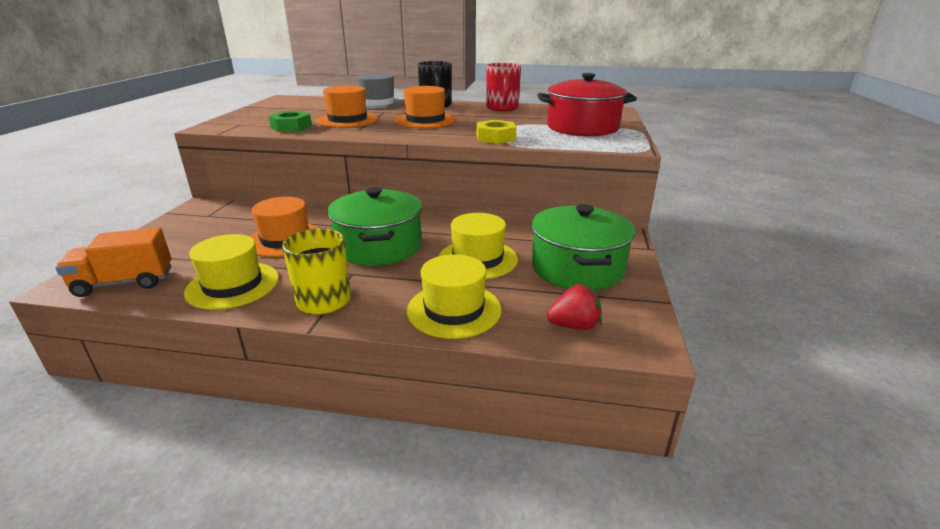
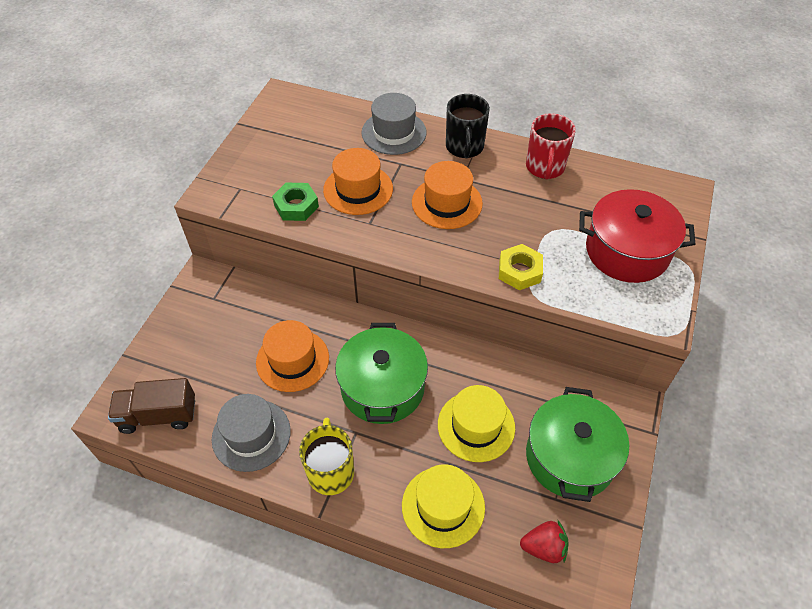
camera: 10 degrees right, 25 degrees up
(124, 283) = (158, 415): orange truck -> brown truck
(233, 285) = (251, 435): yellow hat -> grey hat

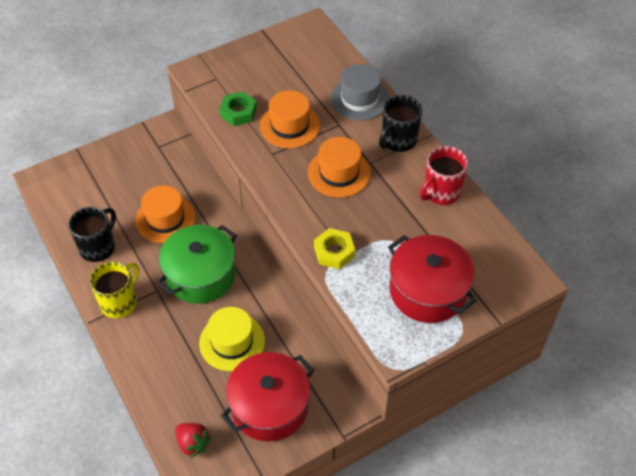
camera: 40 degrees right, 0 degrees up
(158, 415) = (61, 199): brown truck -> none
(251, 435) = (98, 247): grey hat -> black mug
(443, 506) = (161, 372): yellow hat -> none
(570, 457) = (269, 406): green pot -> red pot

